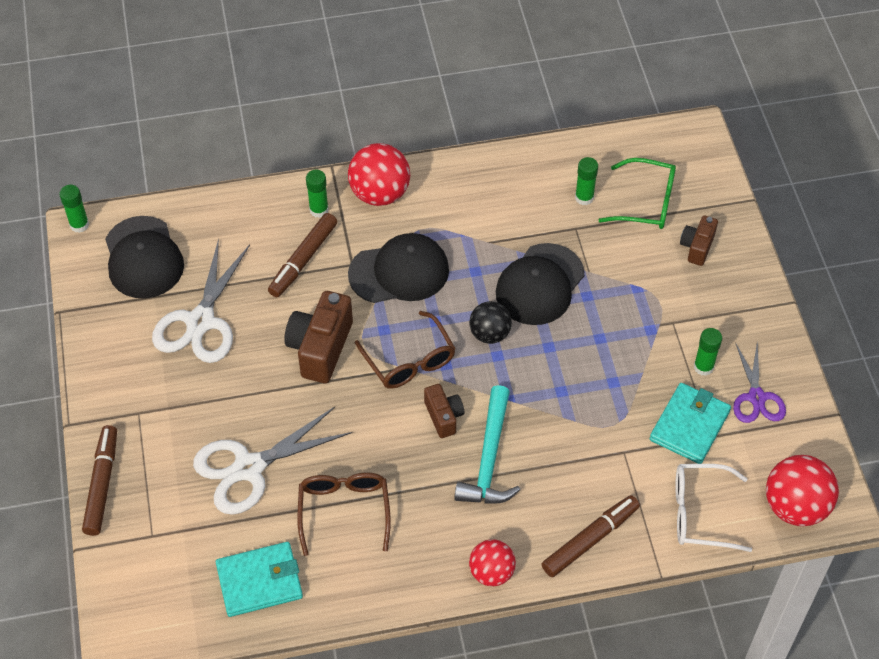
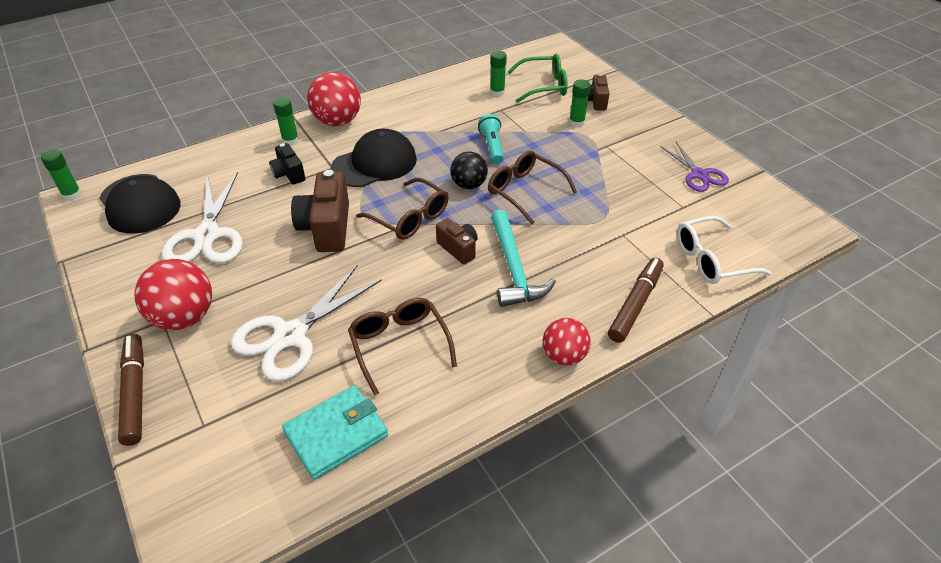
camera: 20 degrees left, 10 degrees down
(303, 260) = (289, 174): brown marker -> black camera
(540, 284) = (492, 146): black cap -> turquoise flashlight
(546, 361) = (524, 191): none -> brown glasses
(689, 426) = (662, 204): turquoise wallet -> none
(703, 367) = (647, 166): green glue stick -> green glue stick (576, 122)
(795, 506) = (780, 235): red ball -> red ball (184, 317)

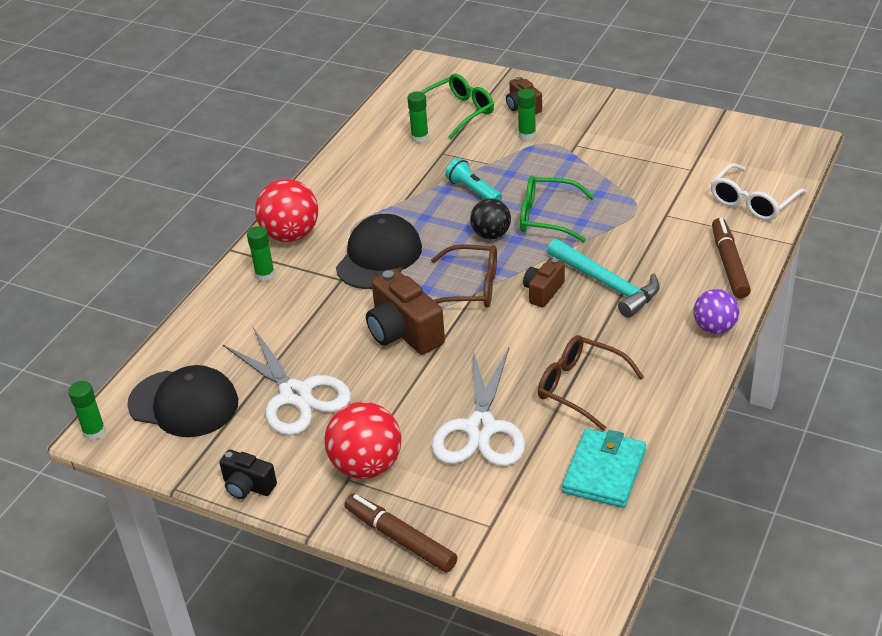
camera: 30 degrees left, 5 degrees down
(289, 174) = (304, 305): black camera -> black camera (248, 486)
(458, 249) = (543, 291): brown camera -> brown camera turned 75 degrees counterclockwise
(524, 191) = (546, 217): brown glasses -> green glasses
(564, 356) = (714, 328): red ball -> purple ball
(699, 175) = (678, 136): purple scissors -> none

